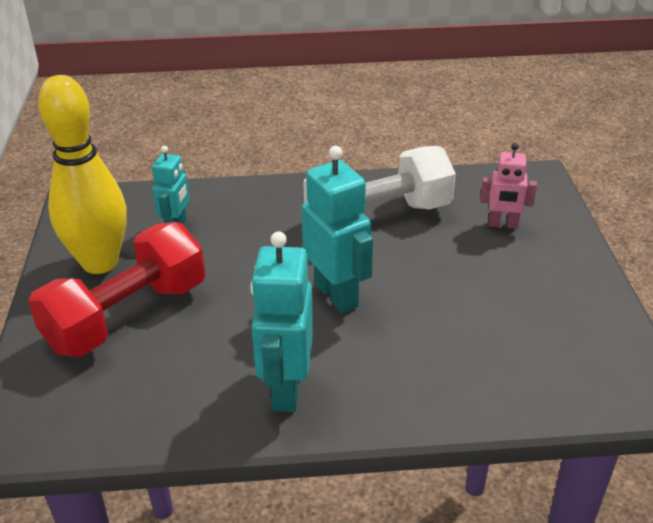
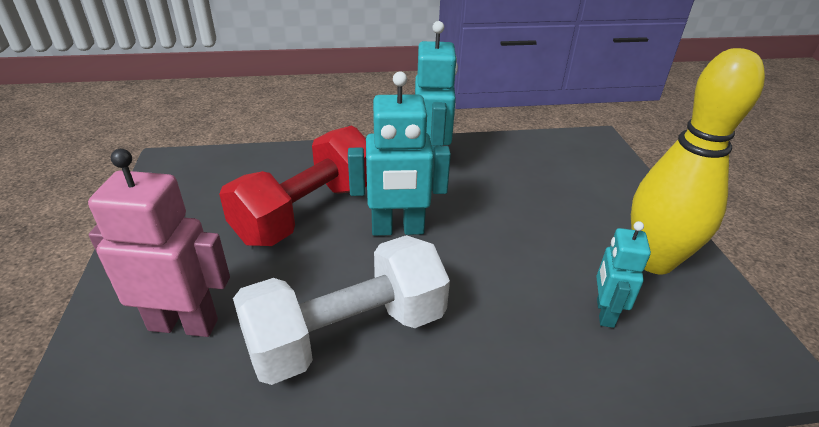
camera: 175 degrees right, 0 degrees up
(127, 316) = (583, 209): red dumbbell -> red dumbbell (307, 212)
(337, 295) = (397, 230): turquoise robot -> turquoise robot turned 60 degrees counterclockwise
(503, 225) = (184, 324): pink robot -> pink robot, size x1.66

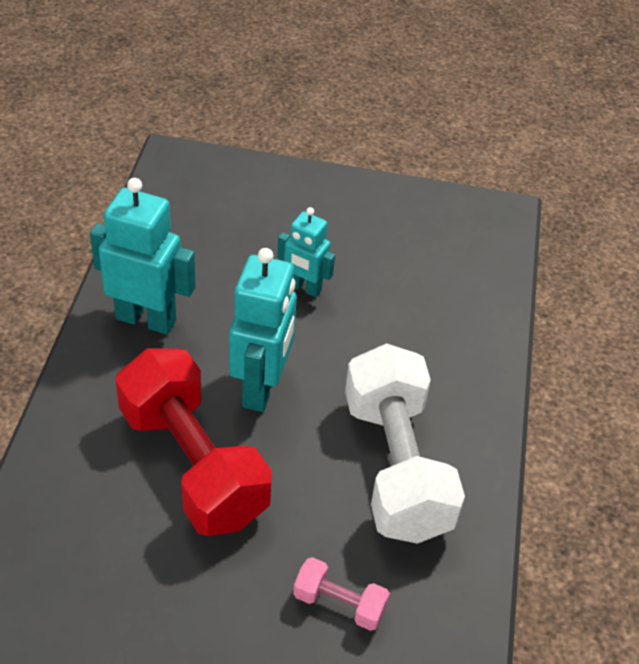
camera: 75 degrees left, 10 degrees up
(184, 324) = (339, 603): pink robot -> pink dumbbell
(604, 313) = (428, 281): turquoise robot -> turquoise robot (304, 288)
(653, 261) = (381, 219): yellow bowling pin -> none

